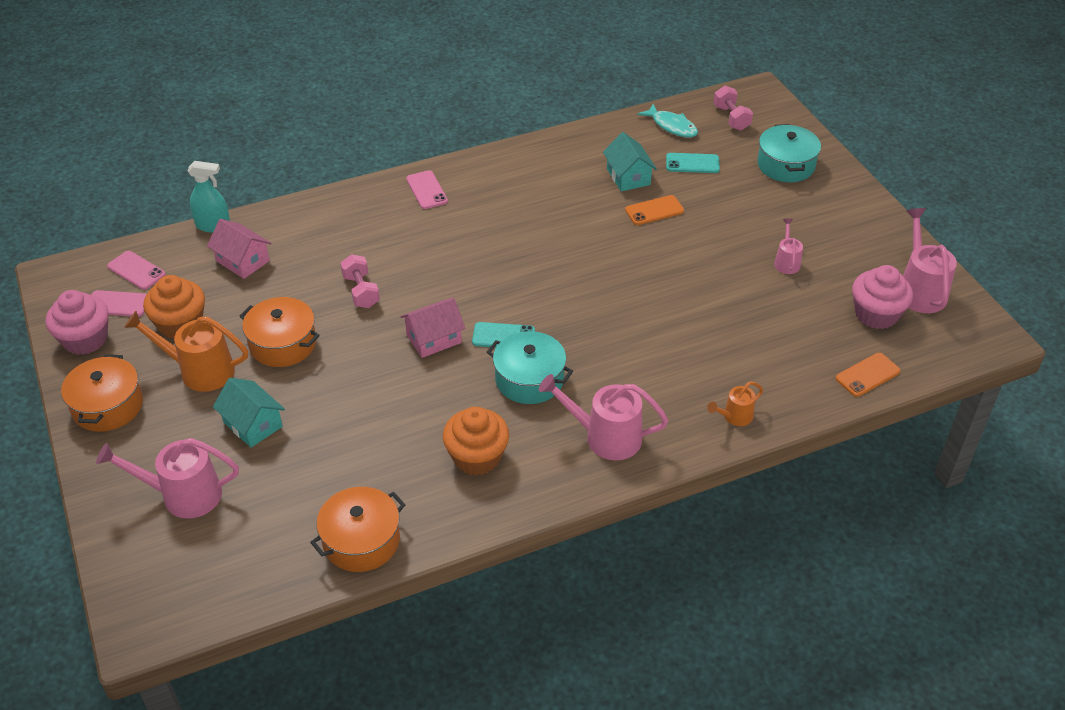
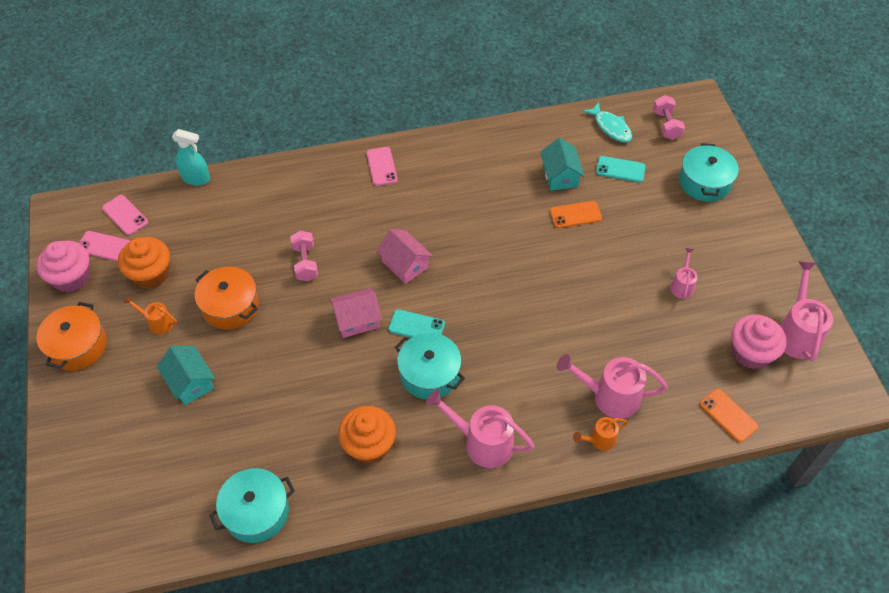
camera: 10 degrees right, 10 degrees up
(183, 495) = (121, 443): pink watering can -> pink watering can (609, 396)
(199, 371) = (157, 322): orange watering can -> orange watering can, size x0.54
(242, 261) = (213, 218): pink house -> pink house (405, 264)
(361, 541) = (256, 512): orange pot -> turquoise pot
(867, 375) = (728, 415): orange phone -> orange phone turned 75 degrees clockwise

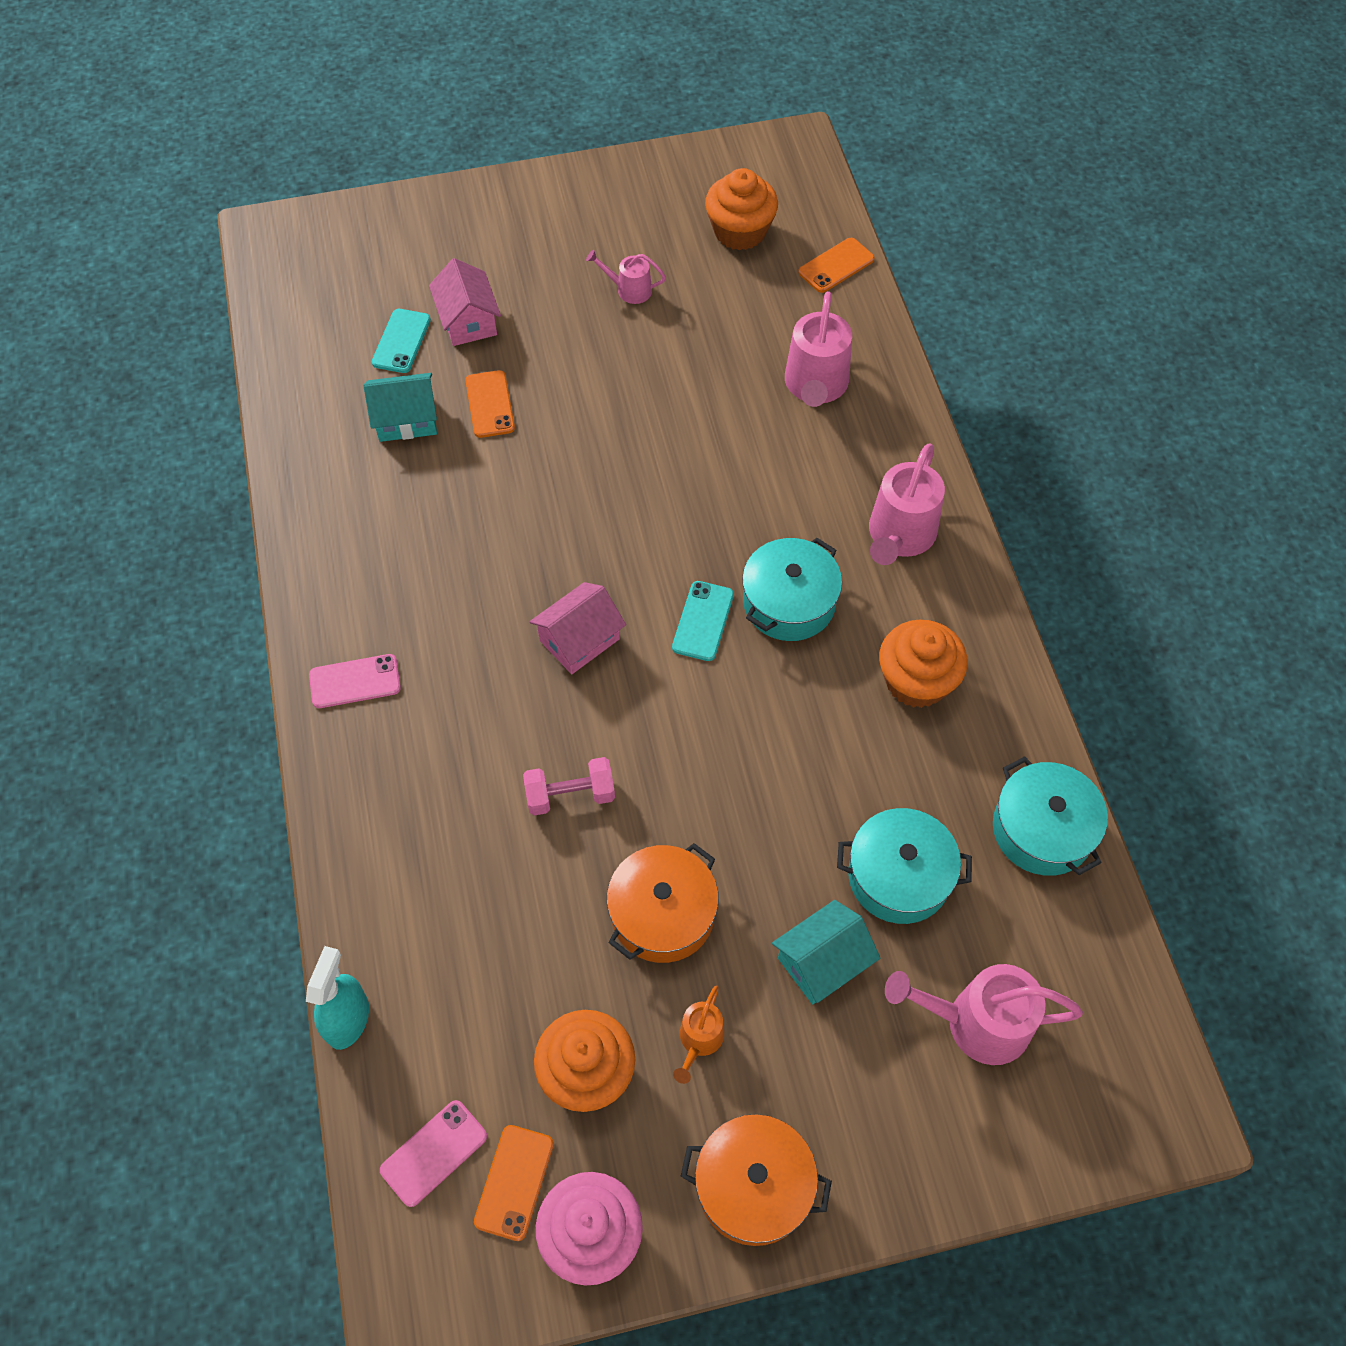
camera: 90 degrees left, 5 degrees up
(104, 246) = (514, 1182): pink phone -> orange phone
(357, 320) = (691, 707): pink house -> pink house (468, 321)
(599, 440) = (883, 402): orange watering can -> none
(610, 127) = (308, 346): turquoise fish -> none
(666, 125) = (314, 276): pink dumbbell -> none
(704, 182) = (438, 244): turquoise pot -> turquoise pot (899, 876)
(751, 352) = (740, 231): pink cupcake -> orange cupcake
(796, 332) = (707, 182): pink watering can -> pink watering can (975, 1022)

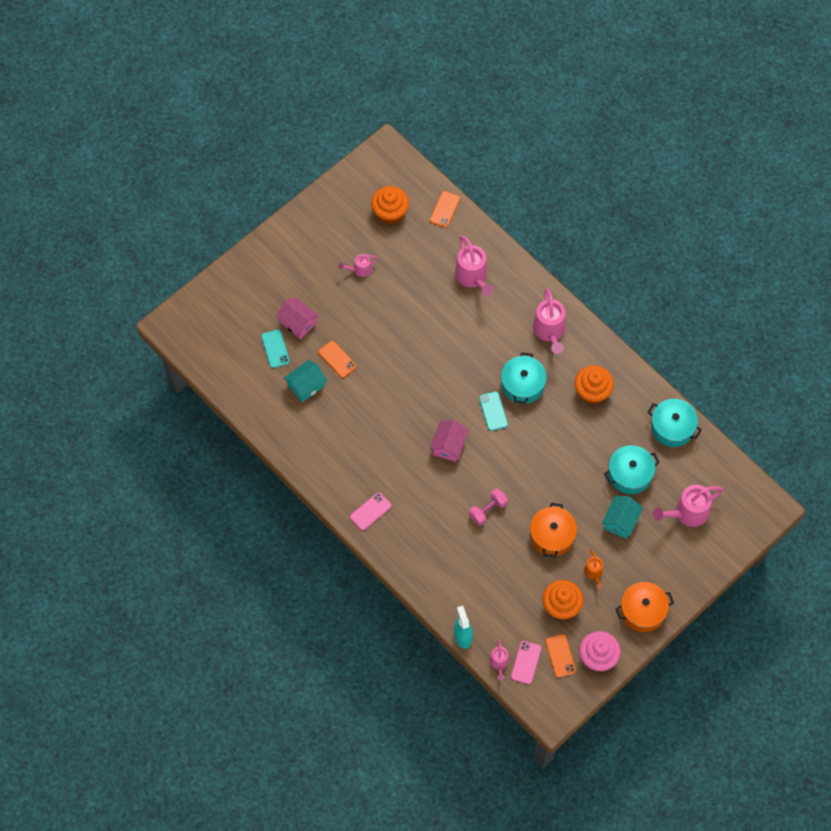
camera: 30 degrees left, 5 degrees up
(379, 1121) = (499, 663): none -> pink watering can

